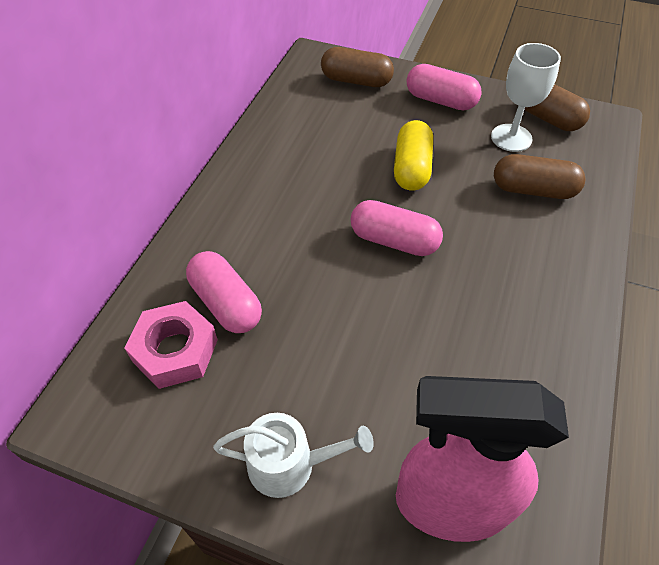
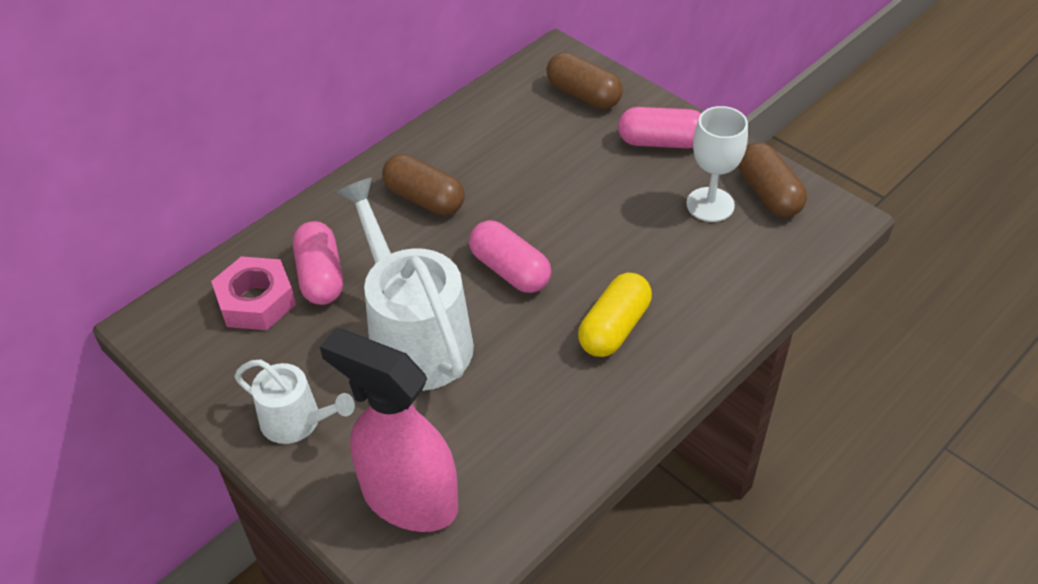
camera: 25 degrees right, 5 degrees down
(351, 332) = (415, 338): none -> white watering can
(411, 168) = (577, 205): yellow capsule -> yellow capsule (614, 328)
(440, 100) = (661, 142): pink capsule -> pink capsule turned 45 degrees counterclockwise
(533, 190) = (691, 266): brown capsule -> brown capsule (424, 199)

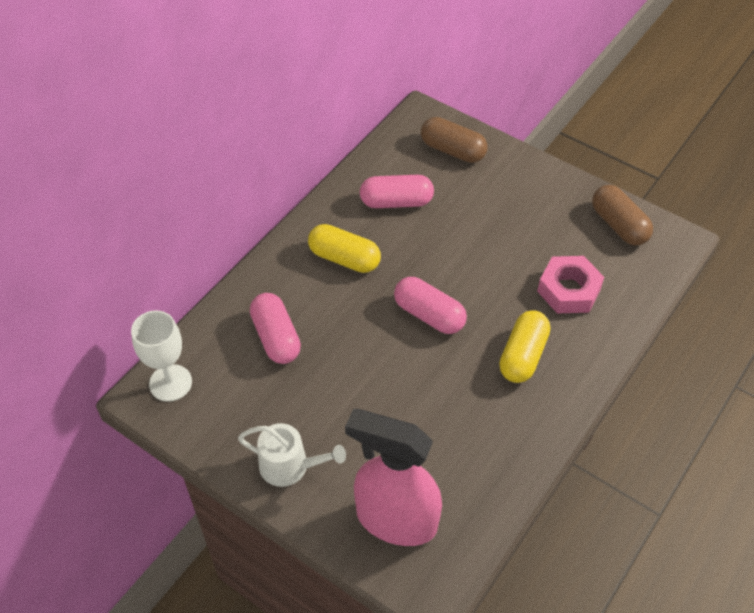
camera: 10 degrees left, 5 degrees up
(256, 301) = (228, 365): pink nut -> pink nut (568, 290)
(415, 338) = (366, 383): white watering can -> none
(424, 199) = (344, 258): brown capsule -> yellow capsule
(661, 142) = (525, 187): pink capsule -> pink capsule (396, 202)
(710, 205) = (575, 240): white goblet -> white goblet (170, 383)

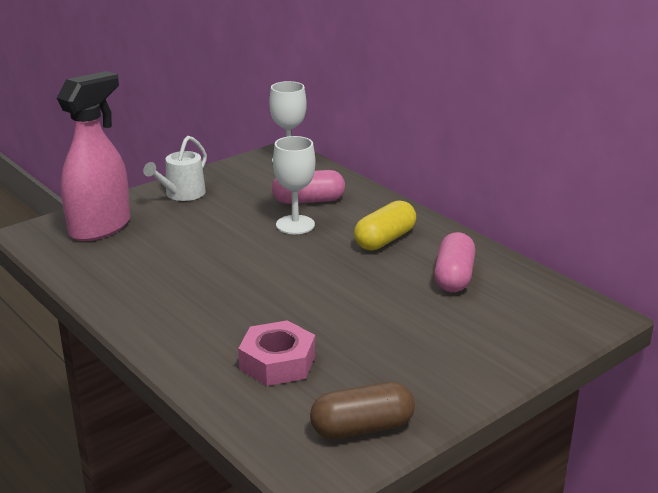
camera: 105 degrees right, 25 degrees down
(335, 335) = (295, 225): none -> white goblet
(429, 315) = (292, 272): pink capsule -> none
(452, 150) = (531, 325): brown capsule -> none
(523, 356) = (211, 314): yellow capsule -> none

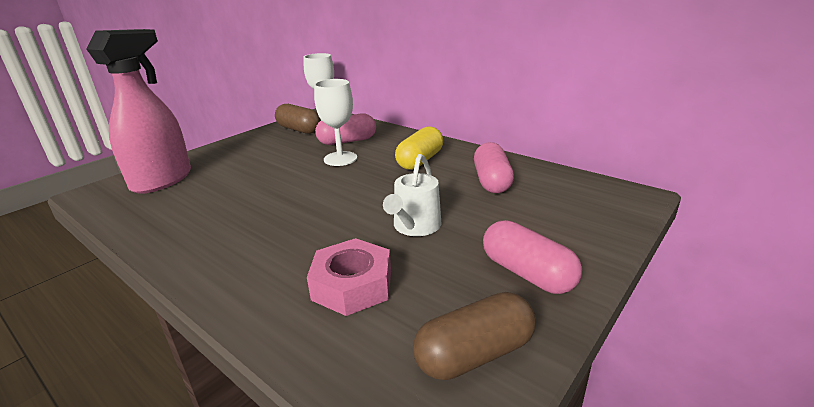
camera: 10 degrees left, 0 degrees up
(182, 194) = (239, 148): white watering can -> white watering can (415, 226)
(254, 175) = (299, 130): none -> brown capsule
(438, 375) = (527, 273): none -> pink capsule

